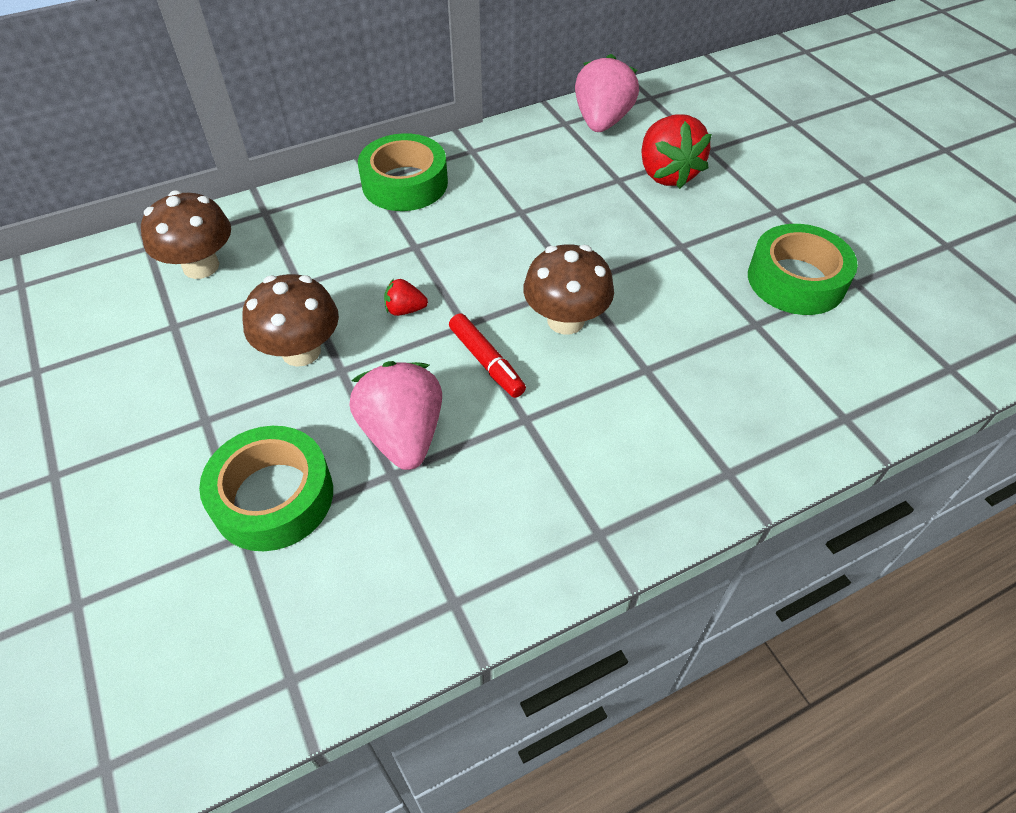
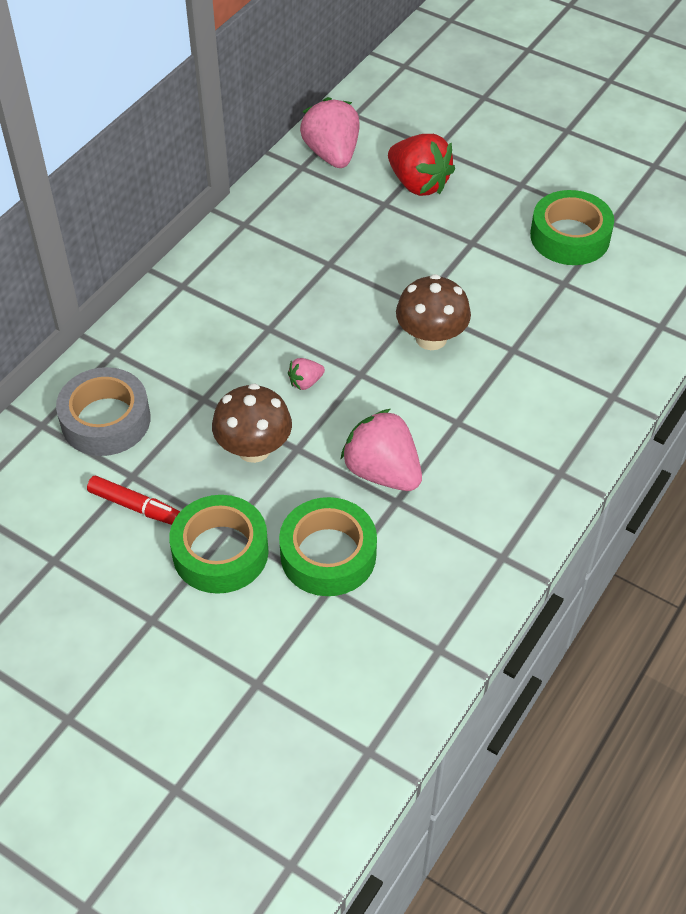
camera: 30 degrees left, 0 degrees up
(201, 266) = (106, 420): brown mushroom -> grey tape
(405, 183) = (213, 277): green tape -> green tape (220, 552)
(405, 310) = (305, 382): red strawberry -> pink strawberry
(486, 362) = (398, 394): red marker -> red marker (135, 506)

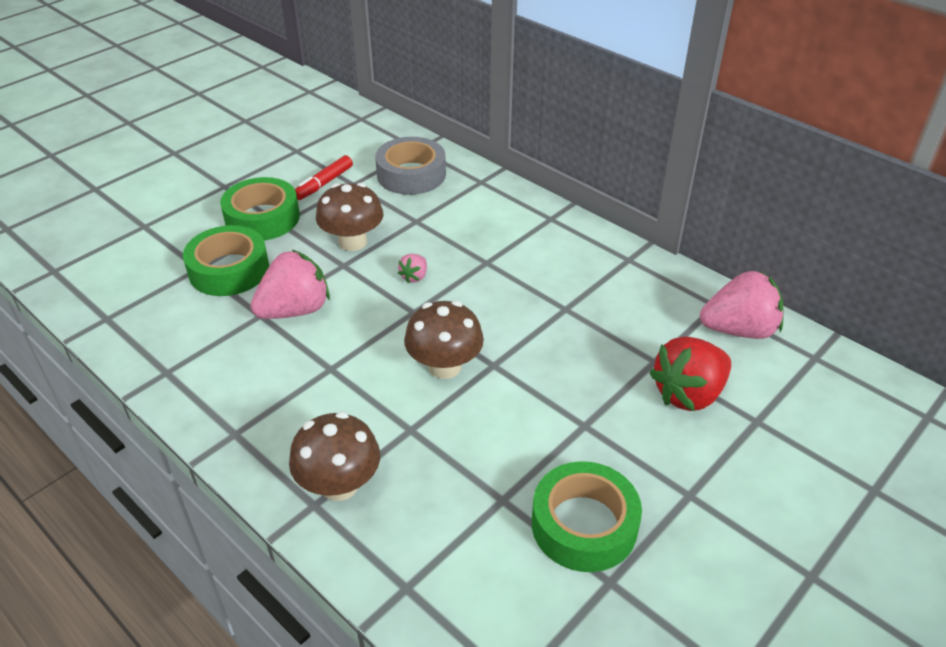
camera: 100 degrees right, 10 degrees down
(305, 382) = (414, 277): pink strawberry -> pink strawberry turned 135 degrees counterclockwise
(588, 384) = (339, 485): none -> brown mushroom

